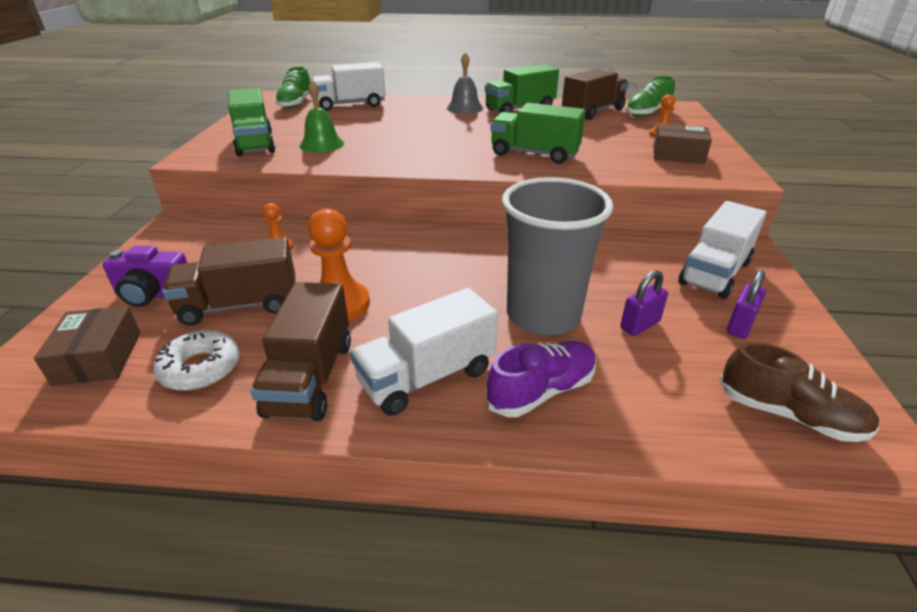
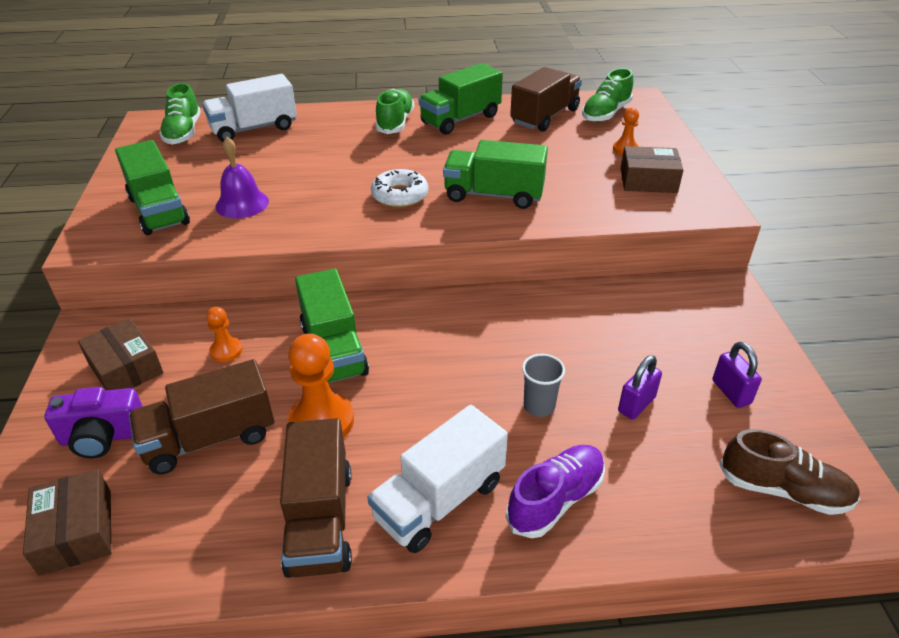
camera: 10 degrees left, 5 degrees up
(193, 251) = (125, 368): none -> brown box
(200, 368) = (198, 527): white donut -> white donut (400, 195)
(322, 144) = (242, 204): green bell -> purple bell
(369, 256) = (333, 349): none -> green truck
(464, 108) = (395, 123): grey bell -> green shoe
(543, 315) = (539, 406): grey cup -> grey cup, size x0.41
(714, 273) = (700, 326): white truck -> none
(739, 326) = (731, 392): purple padlock -> purple padlock turned 45 degrees counterclockwise

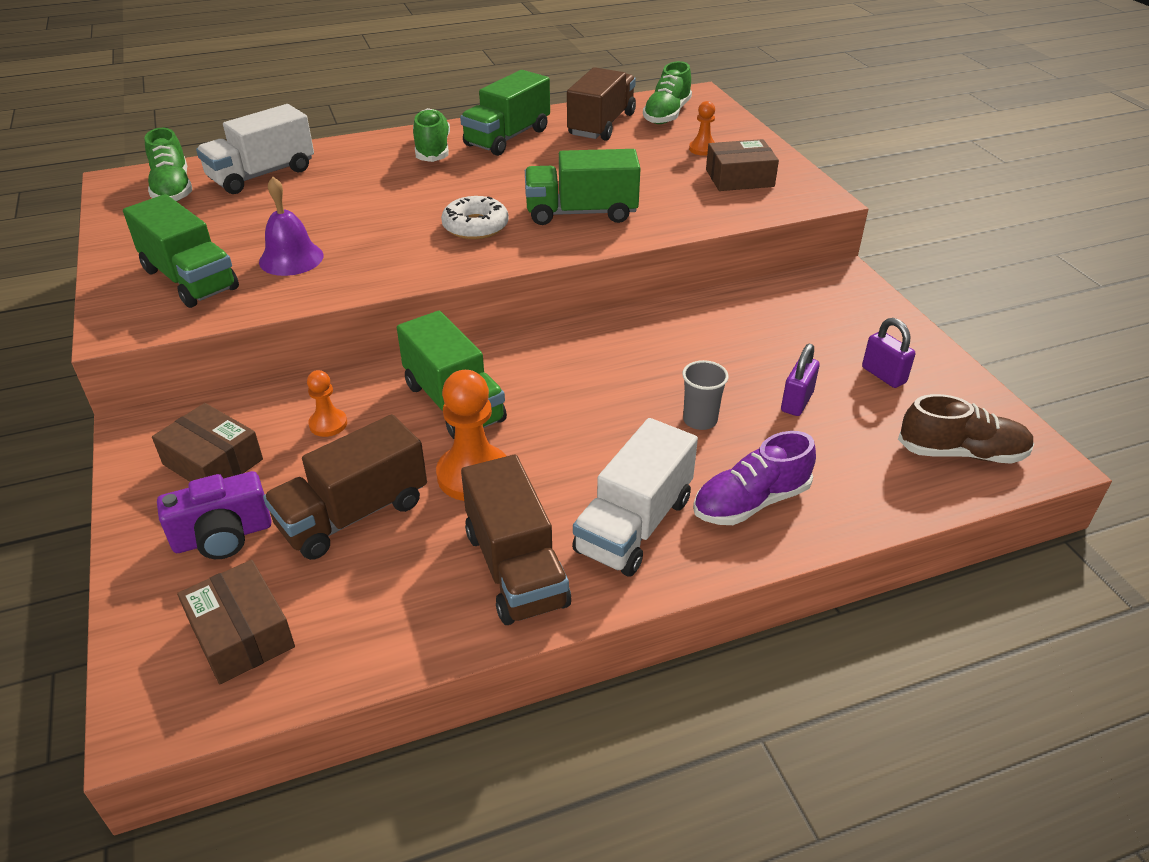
camera: 15 degrees left, 0 degrees up
(555, 499) = (751, 502): purple shoe -> purple shoe turned 150 degrees counterclockwise

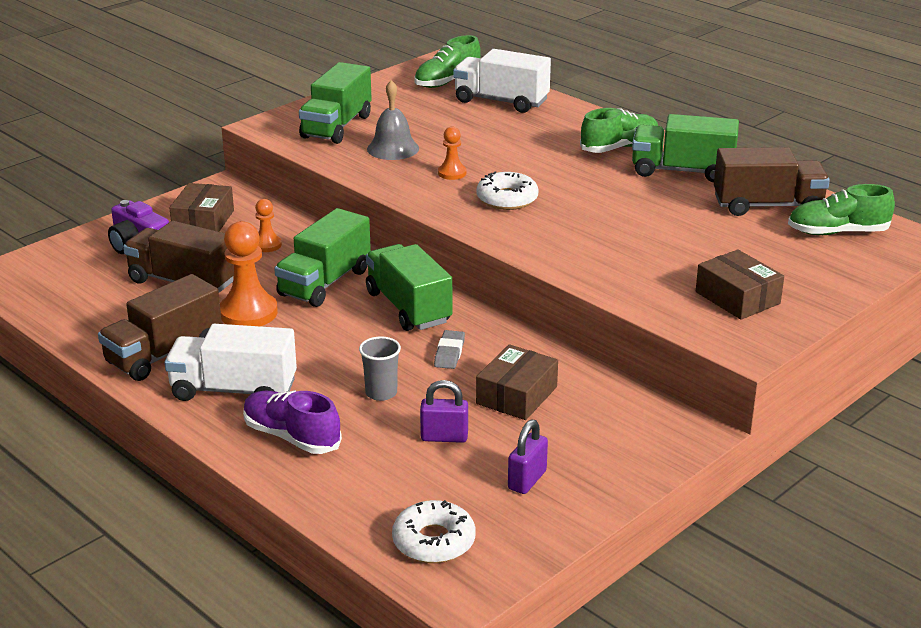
camera: 65 degrees right, 10 degrees down
(242, 634) = (64, 280): brown box -> brown box (517, 395)
(291, 258) = (393, 148): purple bell -> grey bell
(581, 213) = (577, 236): green truck -> green truck (408, 307)
(653, 360) = (449, 353): none -> grey eraser
(702, 149) = (779, 267): orange pawn -> orange pawn (452, 173)
(961, 453) = (434, 541): brown shoe -> white donut

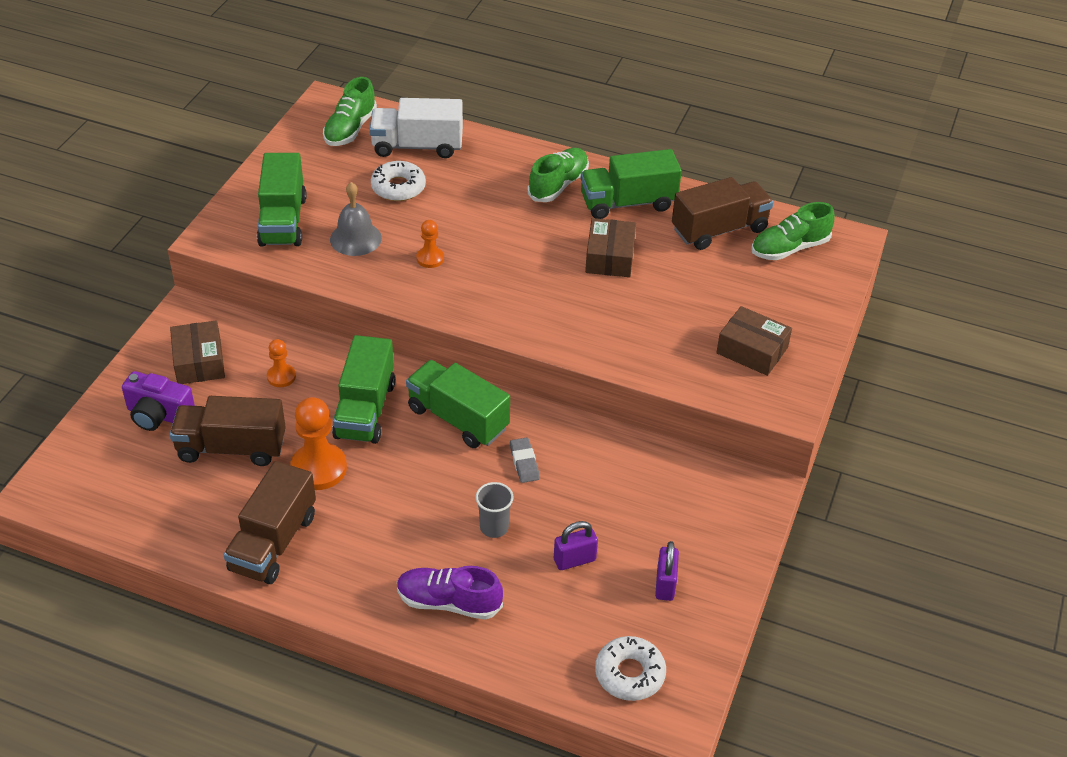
camera: 25 degrees left, 15 degrees up
(234, 390) = (365, 565): white truck -> none
(507, 199) = (499, 280): white donut -> white donut (398, 187)
(517, 395) = (606, 494): brown box -> brown box (610, 257)

